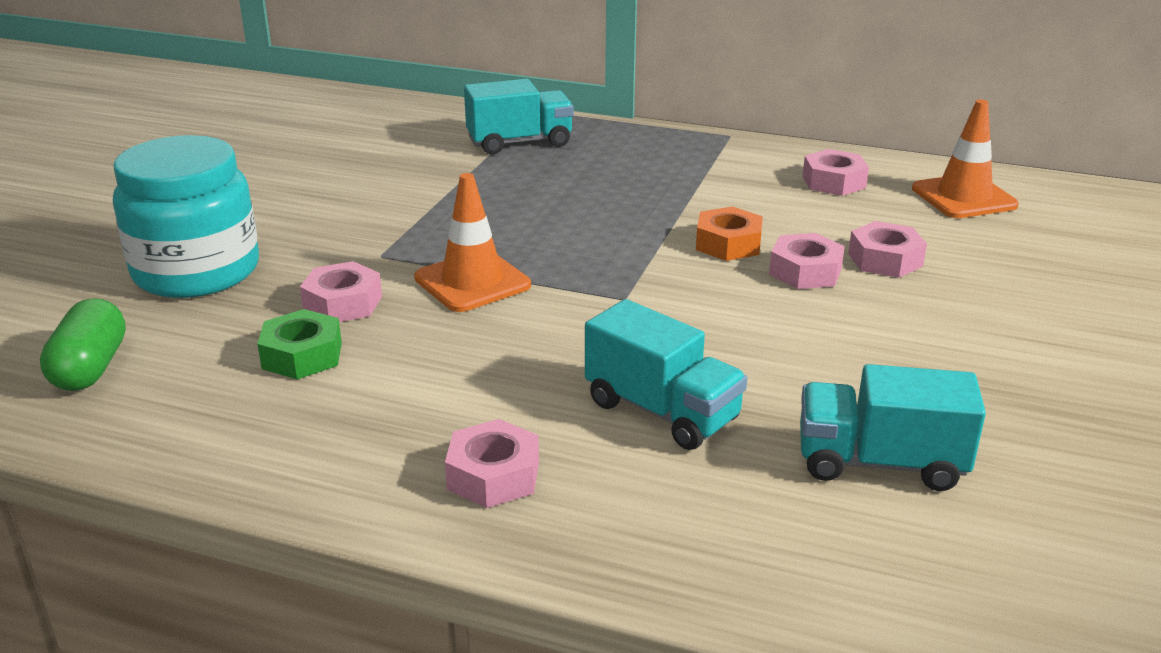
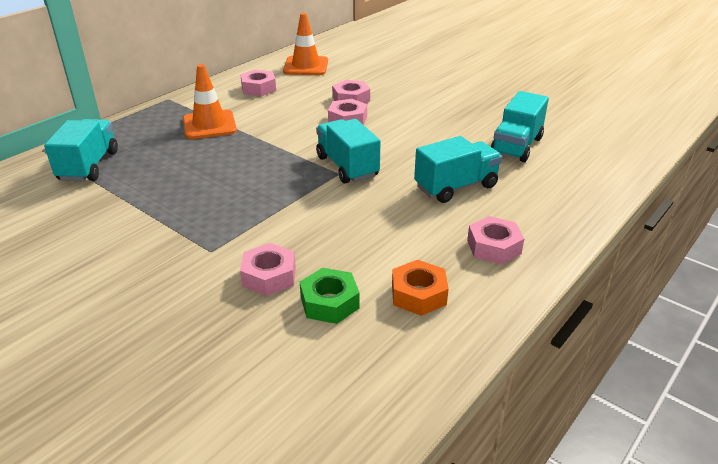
camera: 70 degrees left, 5 degrees up
(91, 368) = (281, 421): green capsule -> none
(196, 271) = (156, 348): turquoise jar -> none
(472, 282) = (280, 219): orange traffic cone -> orange traffic cone (209, 125)
(650, 301) = (347, 166): none -> turquoise truck
(728, 244) = (302, 131): orange nut -> orange nut (418, 294)

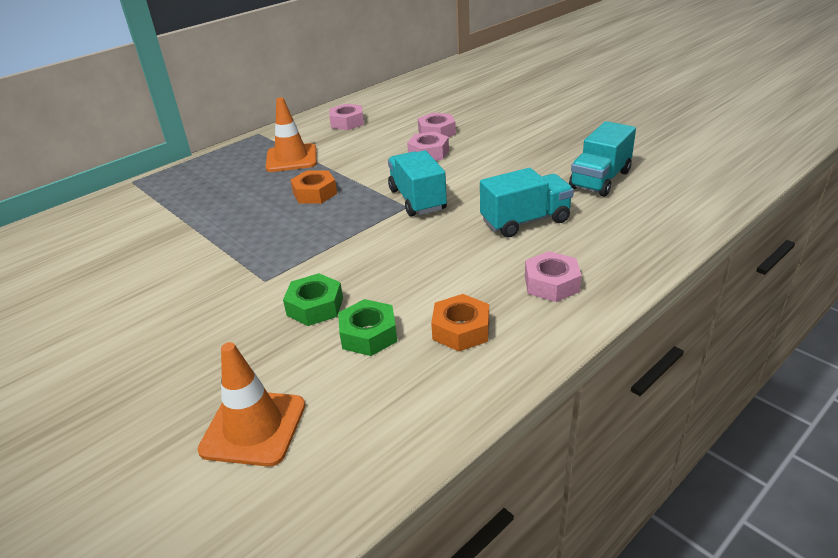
camera: 10 degrees right, 0 degrees up
(89, 166) = (170, 197): turquoise truck -> none
(242, 161) = (315, 193): none -> orange nut
(269, 276) = (315, 306): pink nut -> green nut
(306, 66) = (399, 100): orange traffic cone -> orange traffic cone (253, 427)

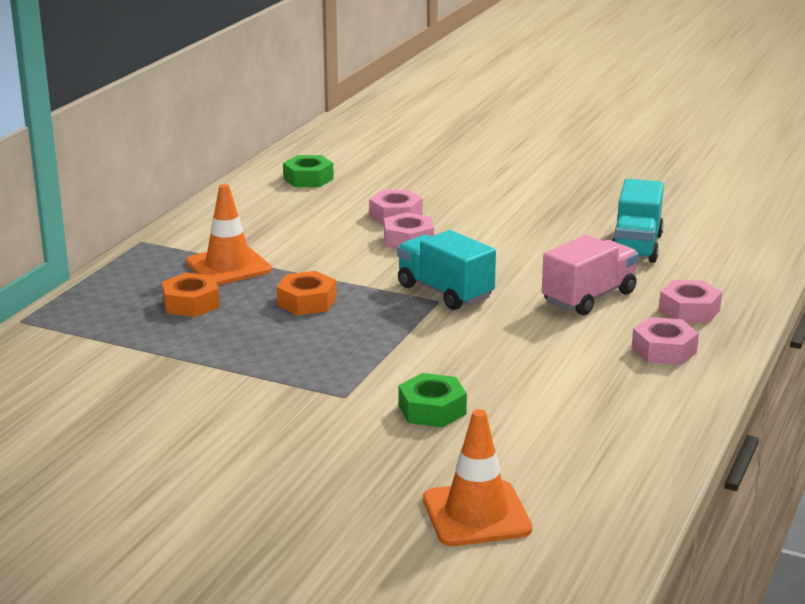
camera: 25 degrees left, 10 degrees down
(347, 122) = (259, 215): pink nut -> pink nut (689, 310)
(368, 335) = (517, 423): green nut -> green nut (308, 179)
(461, 330) = (608, 403): orange nut -> orange nut (191, 303)
(525, 221) = (589, 297): turquoise truck -> pink truck

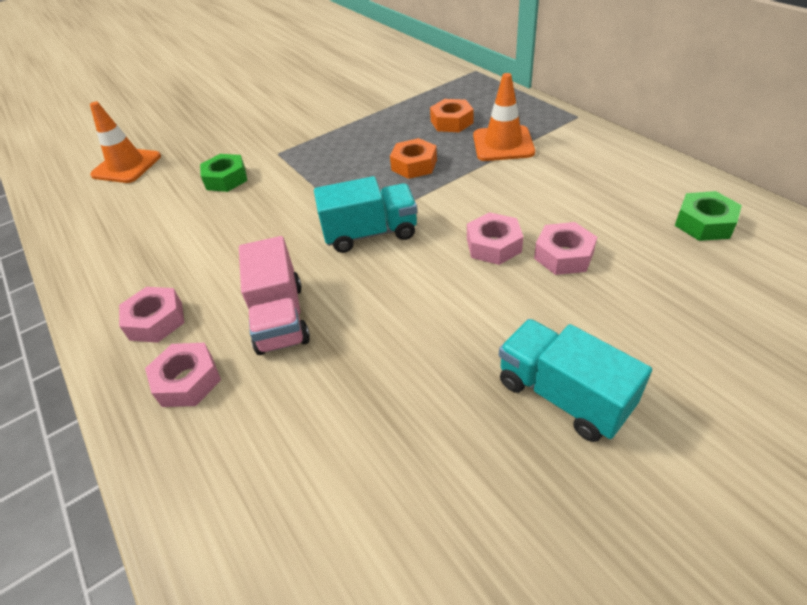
camera: 125 degrees right, 20 degrees up
(636, 246) = (350, 424): turquoise truck -> turquoise truck (562, 395)

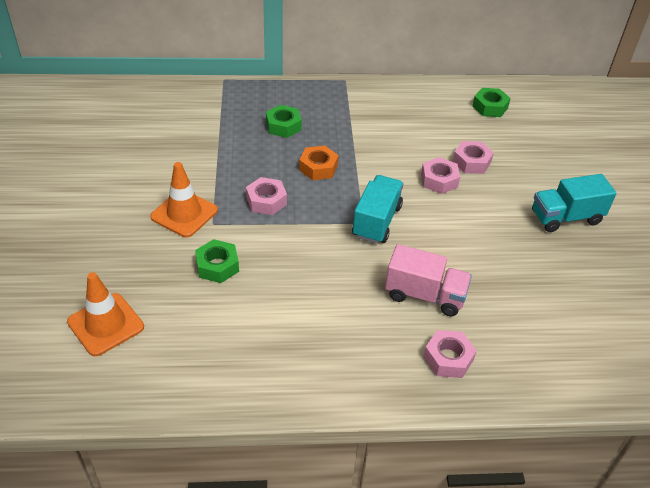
camera: 65 degrees left, 0 degrees up
(156, 321) = (372, 360): pink nut -> pink nut (266, 201)
(451, 122) = (283, 126): orange nut -> green nut
(503, 144) = (339, 122): orange traffic cone -> orange traffic cone (184, 213)

